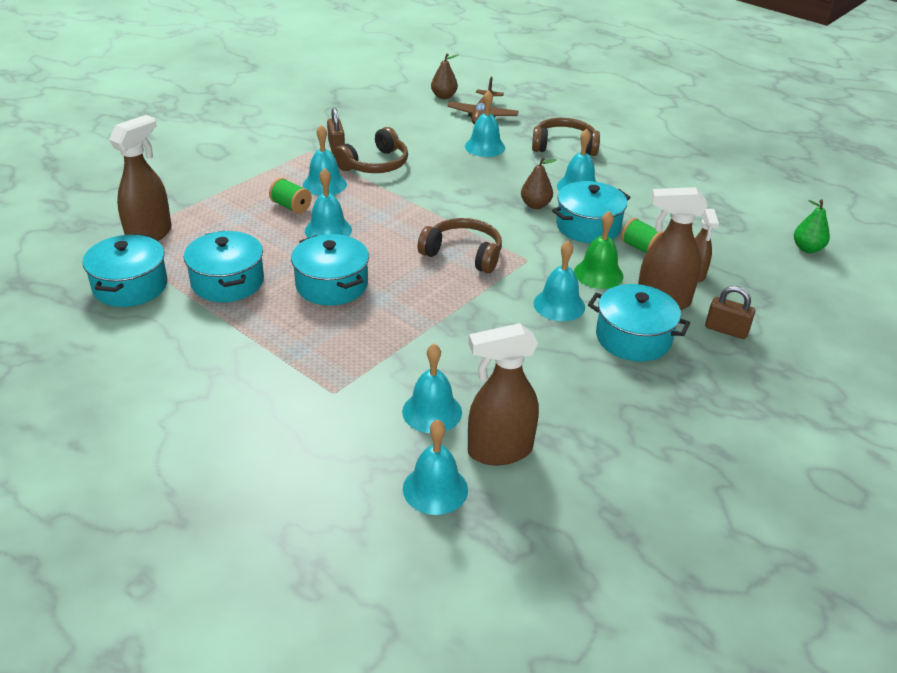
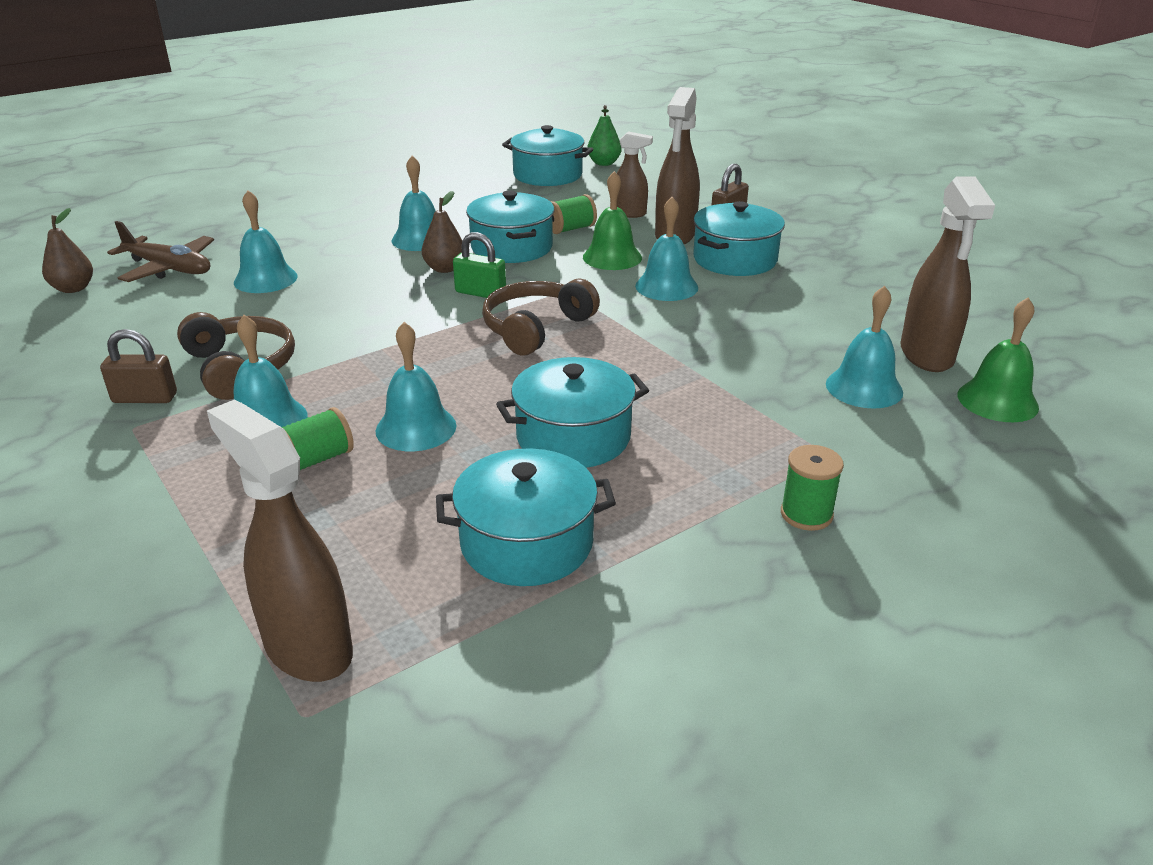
camera: 75 degrees left, 5 degrees down
(130, 286) = (495, 677): turquoise pot -> turquoise pot (547, 175)
(265, 382) = (806, 514): none -> green spool
(435, 489) = (997, 401): turquoise bell -> green bell
(505, 225) = (480, 293): none -> green padlock
(564, 146) = (312, 231): brown headphones -> none

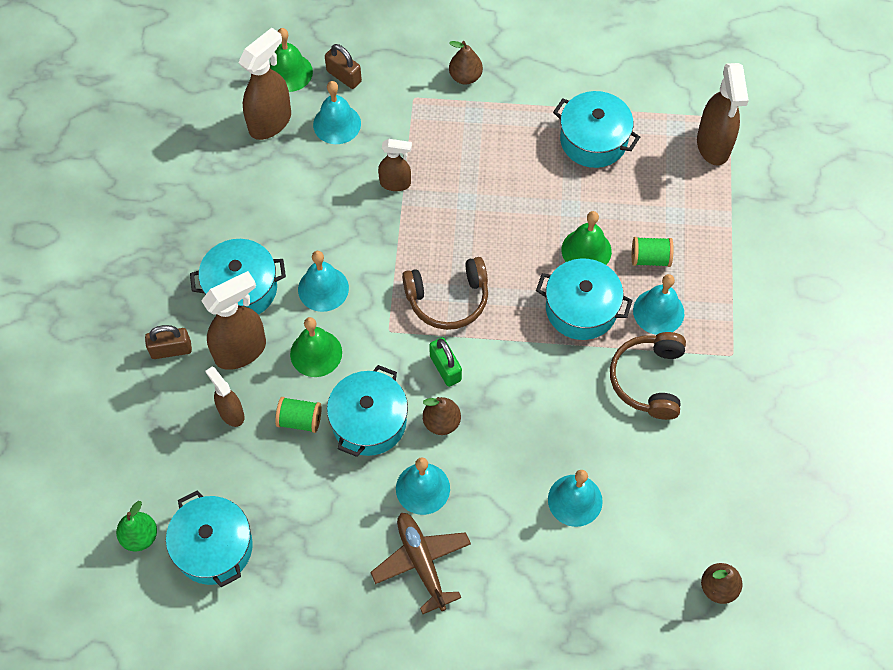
camera: 140 degrees left, 30 degrees up
(145, 398) = (716, 382): brown padlock -> brown padlock (344, 76)
(169, 268) = (636, 575): brown plane -> brown plane (421, 562)
(416, 428) = (586, 250): turquoise bell -> green bell
(573, 437) = (515, 189): turquoise pot -> turquoise pot (581, 309)
(719, 375) = (395, 183): none -> brown spray bottle
(806, 514) = (465, 77): green spool -> brown pear

